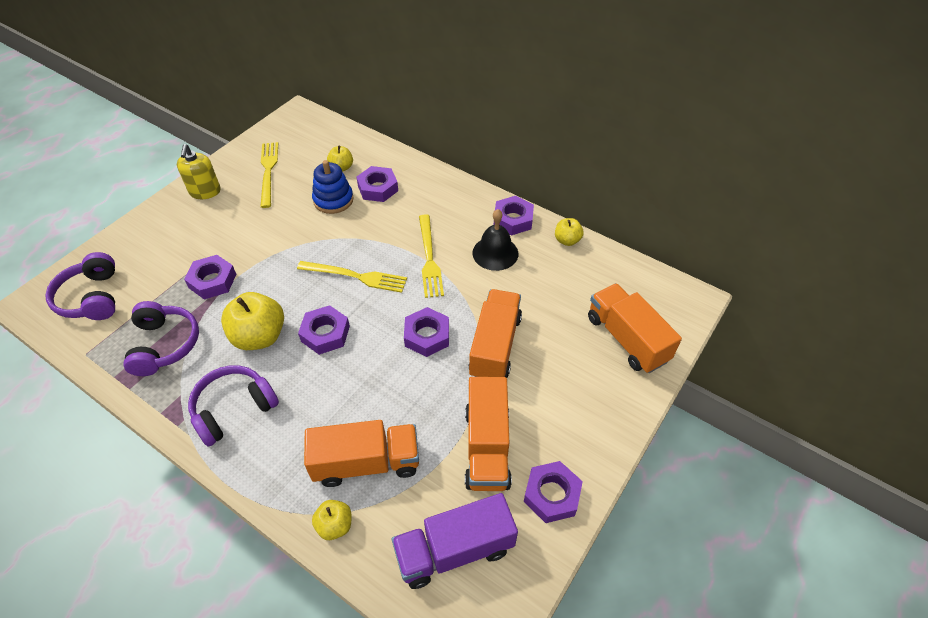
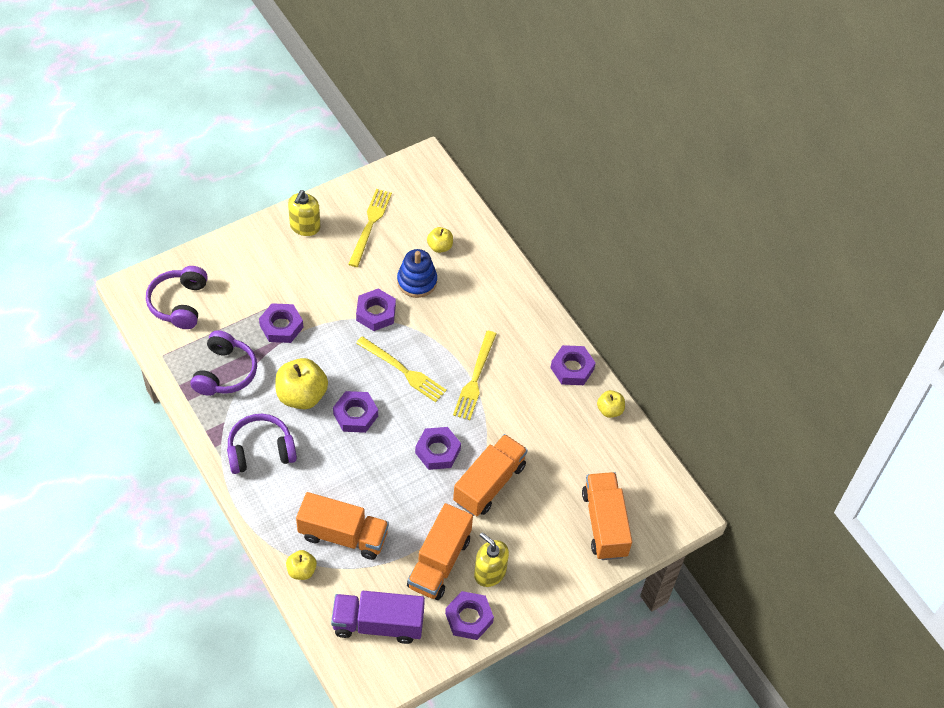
camera: 20 degrees right, 5 degrees up
(378, 188) = (463, 284): purple nut -> purple nut (376, 313)
(495, 253) = (536, 396): black bell -> none
(545, 434) = (490, 572): none -> yellow soap dispenser

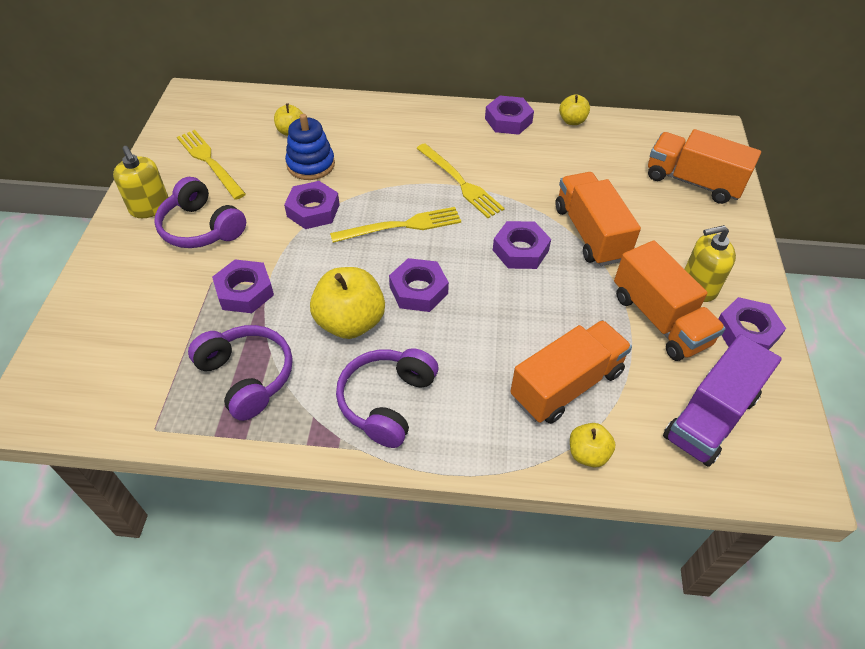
camera: 50 degrees left, 5 degrees down
(179, 303) = (106, 368): purple headphones -> purple headphones (201, 227)

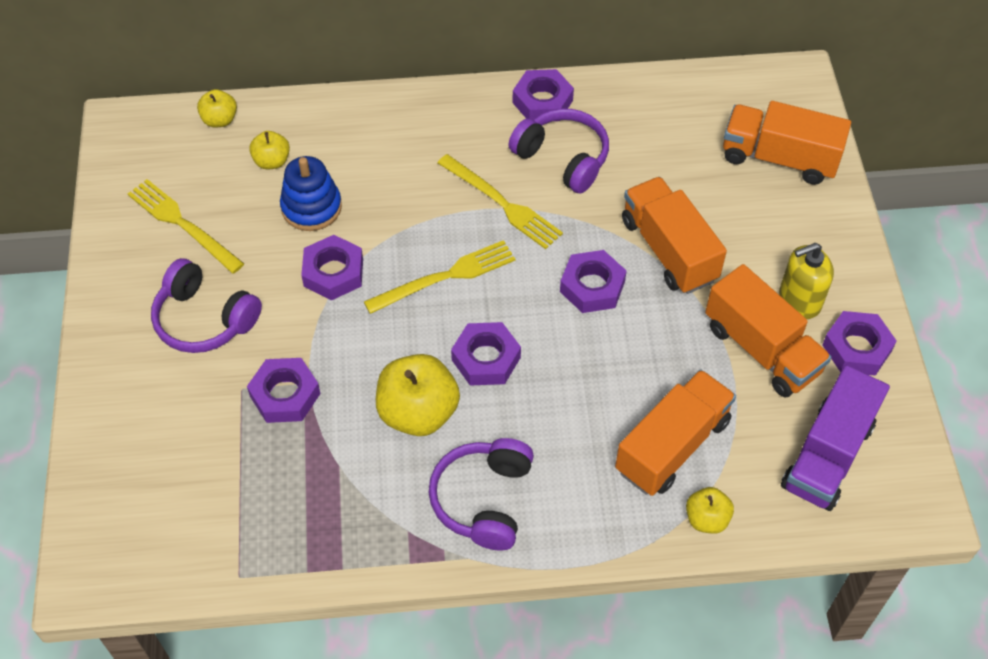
camera: 10 degrees left, 5 degrees up
(150, 207) = (130, 302): yellow soap dispenser -> none
(247, 377) = (321, 498): purple headphones -> purple headphones (562, 158)
(572, 121) = (622, 90): yellow apple -> yellow apple (220, 120)

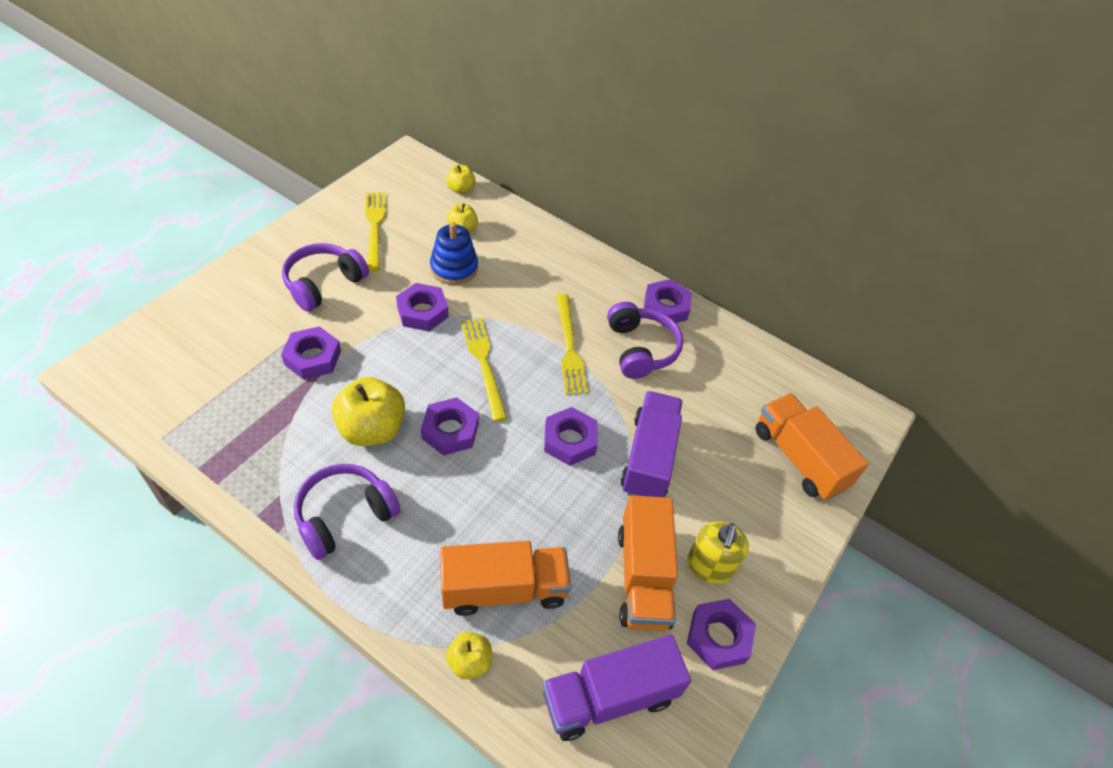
camera: 35 degrees right, 5 degrees down
(205, 319) = (324, 284): purple headphones -> purple headphones turned 60 degrees clockwise
(445, 277) = (484, 363): yellow fork -> yellow fork turned 120 degrees counterclockwise
(668, 250) = (649, 458): orange truck -> purple truck
(799, 300) = (709, 566): yellow soap dispenser -> yellow soap dispenser turned 90 degrees counterclockwise

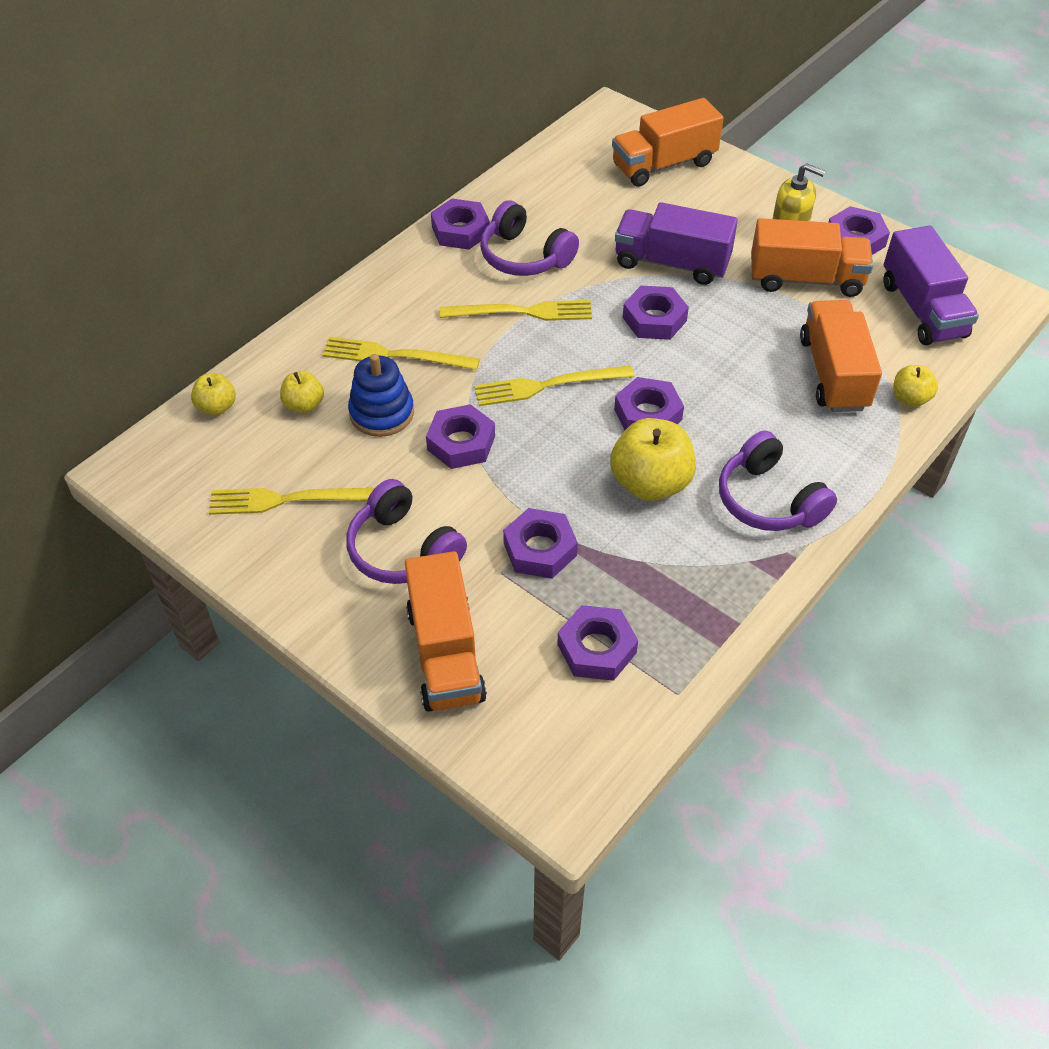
camera: 80 degrees left, 0 degrees up
(214, 390) = (596, 648): none -> purple nut
(230, 307) = (445, 653): none -> orange truck
(514, 273) = (394, 355): none -> yellow fork
(640, 349) = (525, 256): purple headphones -> purple headphones turned 135 degrees counterclockwise

